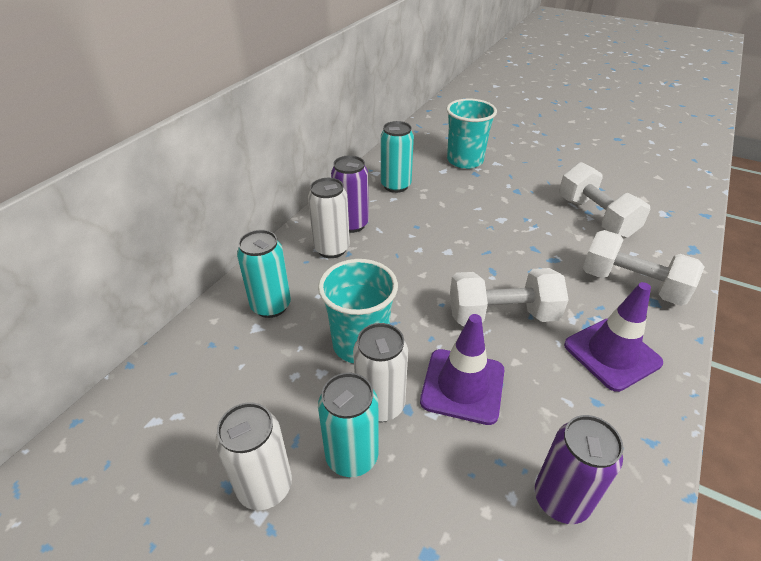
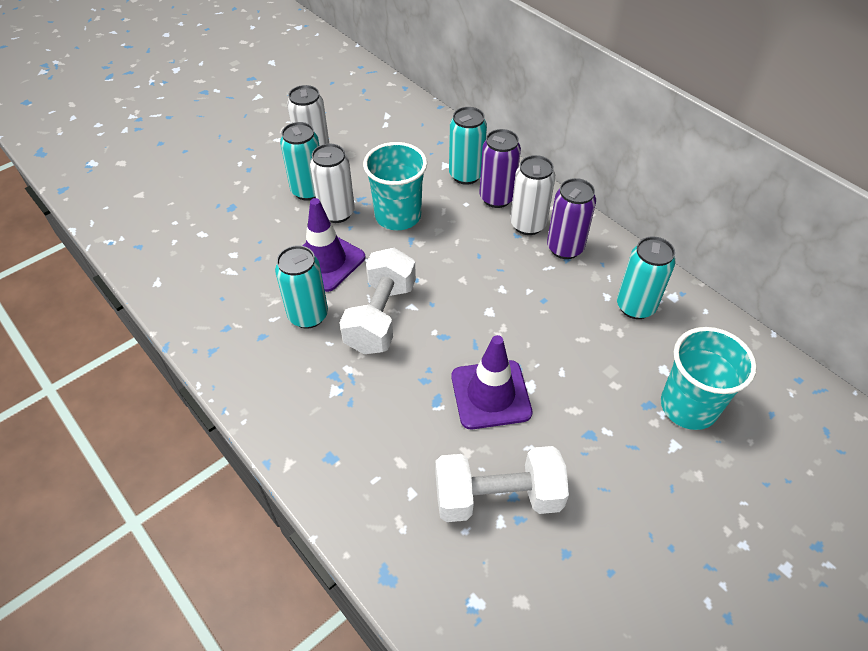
camera: 110 degrees right, 10 degrees up
(542, 371) = (308, 315): none -> turquoise can
(561, 499) = (215, 276): purple can -> purple can (496, 198)
(612, 354) = (295, 375): purple traffic cone -> purple traffic cone (491, 394)
(632, 285) = (364, 452): white dumbbell -> none

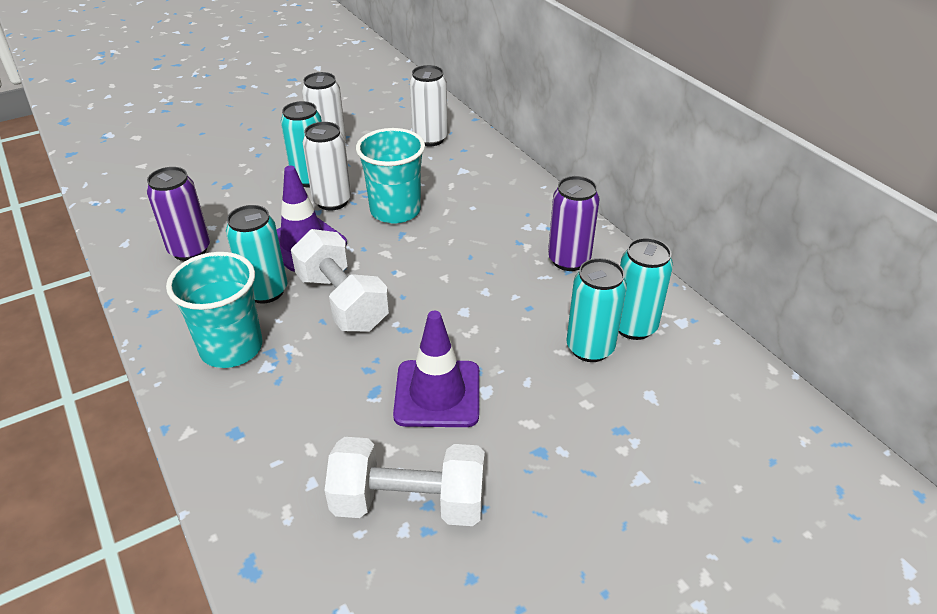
camera: 10 degrees right, 10 degrees down
(381, 316) = (342, 301): white dumbbell -> white dumbbell turned 60 degrees counterclockwise
(466, 175) = (481, 181): turquoise can -> turquoise can (590, 348)
(496, 198) = (507, 205): purple can -> purple can (190, 250)
(528, 225) = (534, 233): white can -> white can (430, 139)
(688, 406) = (669, 438): turquoise cup -> turquoise cup (231, 348)

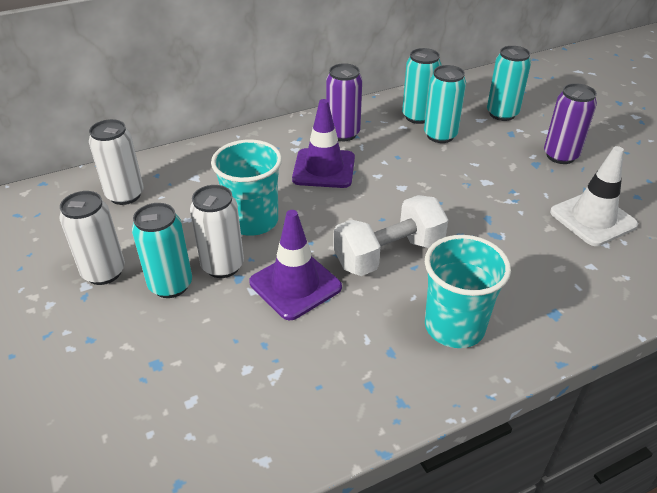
camera: 85 degrees left, 0 degrees up
(190, 250) = (291, 383): purple can -> purple can (560, 156)
(265, 291) = (371, 308): turquoise can -> turquoise can (502, 114)
(409, 502) = (592, 219): white dumbbell -> white traffic cone
(437, 394) = (493, 203): purple traffic cone -> purple traffic cone (324, 169)

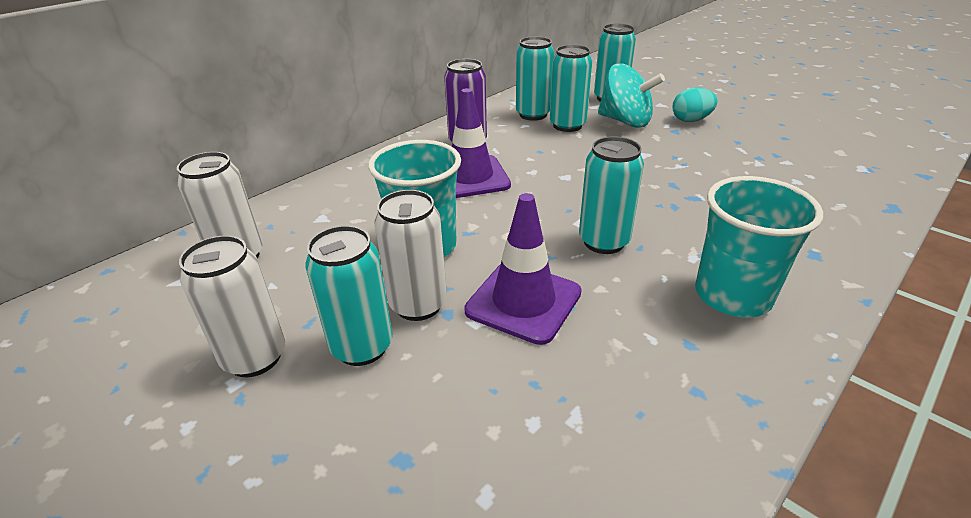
camera: 20 degrees left, 5 degrees down
(388, 254) = (603, 242): white dumbbell -> turquoise can
(496, 143) = (625, 121): none -> turquoise spinning top
(560, 156) = (691, 120): purple can -> turquoise egg
(592, 219) = (766, 163): white traffic cone -> none

